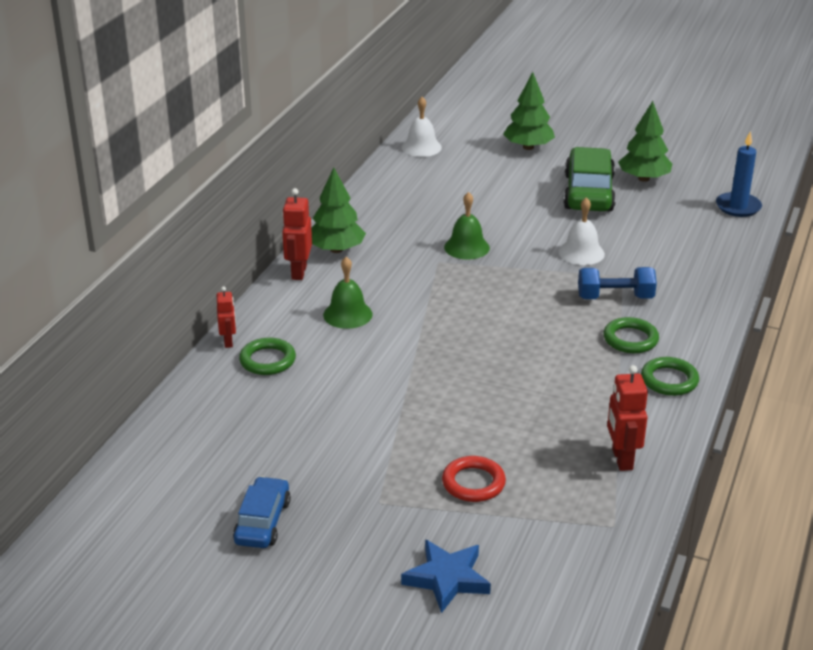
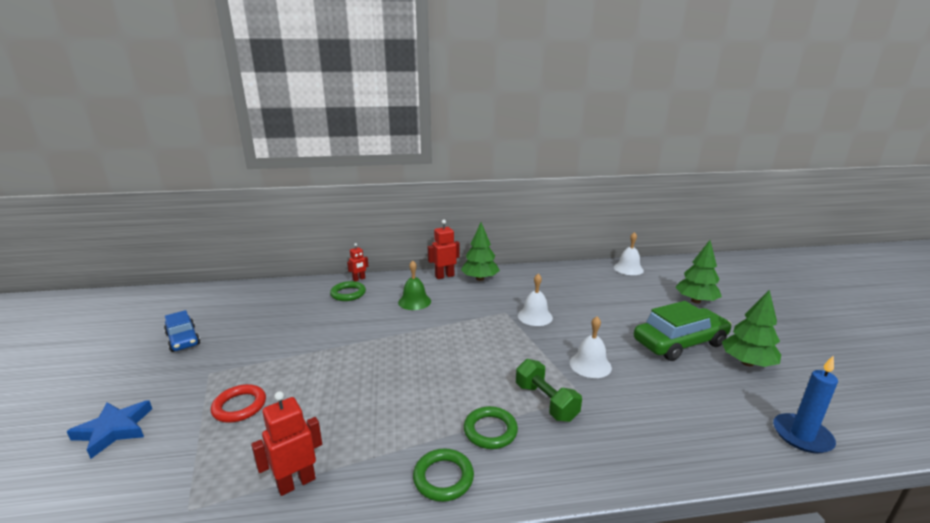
camera: 60 degrees right, 10 degrees down
(263, 522) = (183, 339): blue car -> blue car turned 75 degrees clockwise
(466, 247) = (535, 316): green bell -> white bell
(615, 297) = (546, 402): blue dumbbell -> green dumbbell

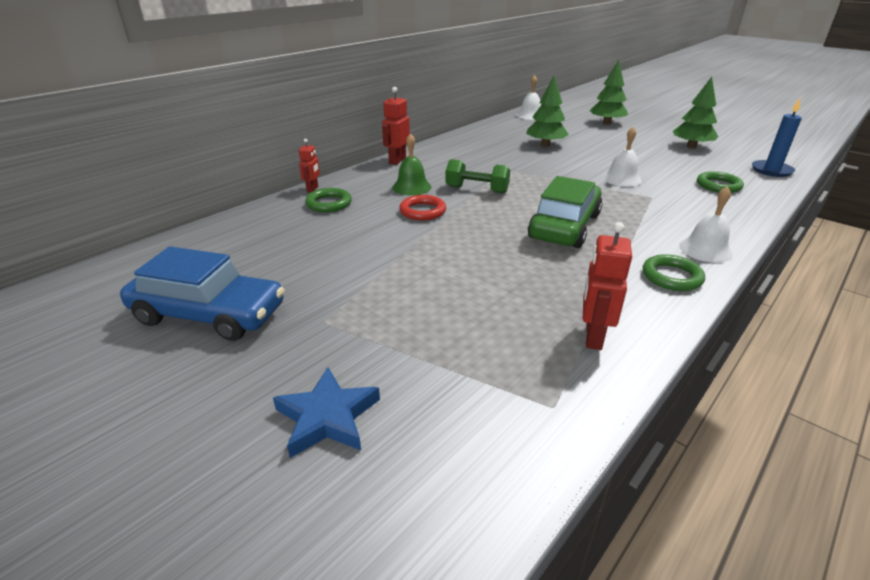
camera: 40 degrees left, 10 degrees up
(183, 339) = (209, 314): blue car -> blue car, size x1.67
(239, 406) = (425, 325): red ring -> red ring (422, 211)
(480, 279) = (433, 153): green tree -> green tree (545, 144)
(490, 430) = (643, 239): green ring -> green ring (718, 186)
(535, 316) = (530, 164): white bell -> white bell (705, 249)
(546, 402) = (639, 209): green dumbbell -> green dumbbell (476, 190)
(679, 343) = (642, 148): green car -> green car (564, 226)

